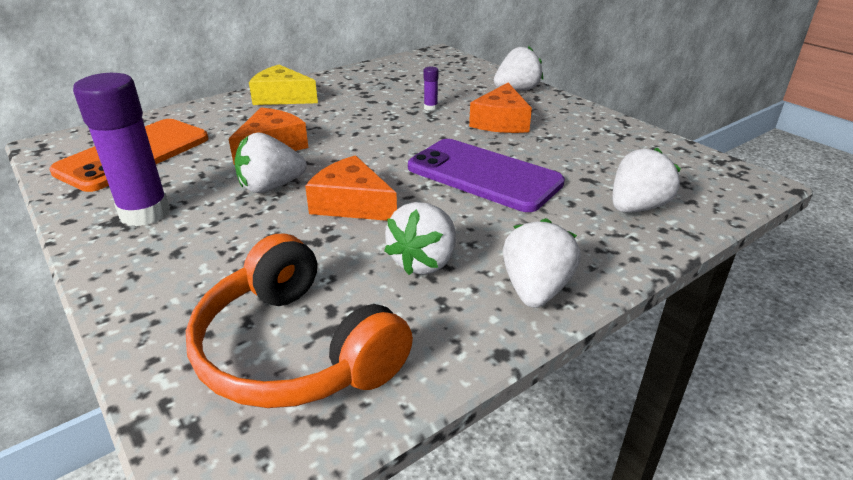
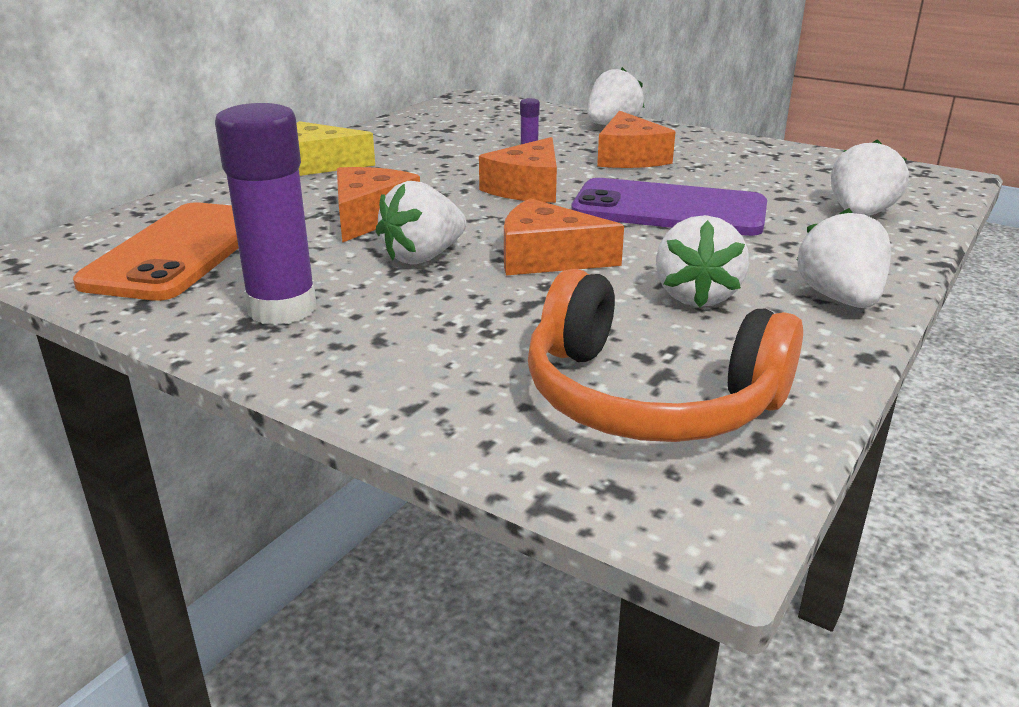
camera: 20 degrees left, 5 degrees down
(399, 138) = (527, 188): none -> orange cheese

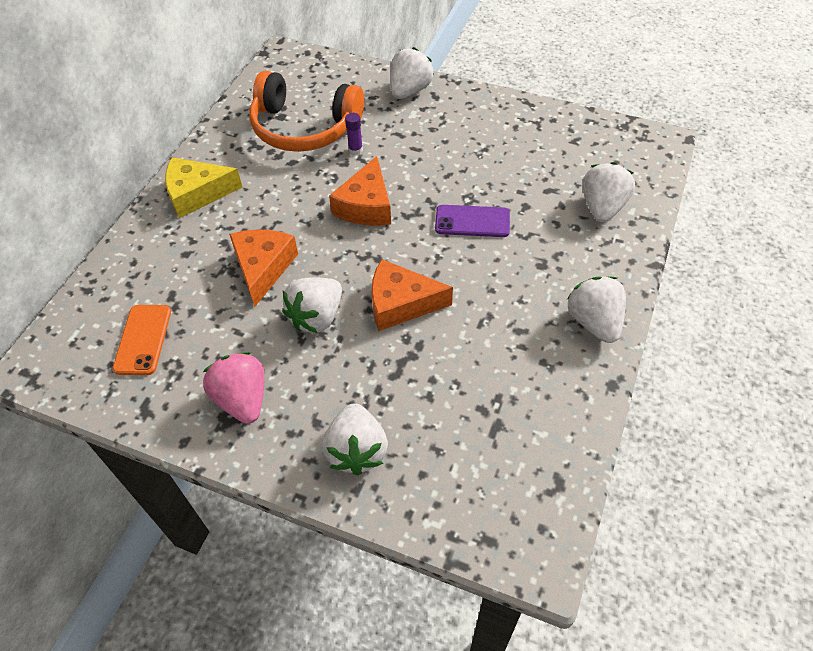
camera: 10 degrees left, 25 degrees up
(180, 251) = (143, 340): orange phone -> orange phone, size x0.56
(282, 309) = (242, 399): purple glue stick -> pink strawberry
(629, 157) = (432, 144): orange cheese -> none
(648, 398) = (492, 453): orange headphones -> orange headphones (304, 127)
(669, 209) = (472, 221): purple phone -> purple phone, size x0.56
(696, 296) = (505, 335): white strawberry -> white strawberry (357, 450)

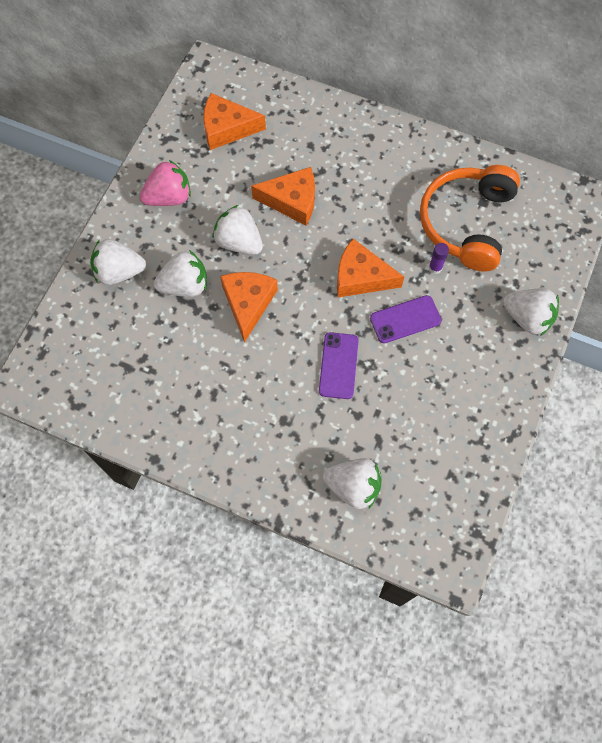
camera: 90 degrees right, 15 degrees up
(143, 340) = (227, 128): orange phone -> orange cheese
(197, 194) = (378, 145): yellow cheese -> none
(415, 171) = (405, 319): none -> purple phone
(594, 322) = (217, 455): white strawberry -> white strawberry (185, 285)

